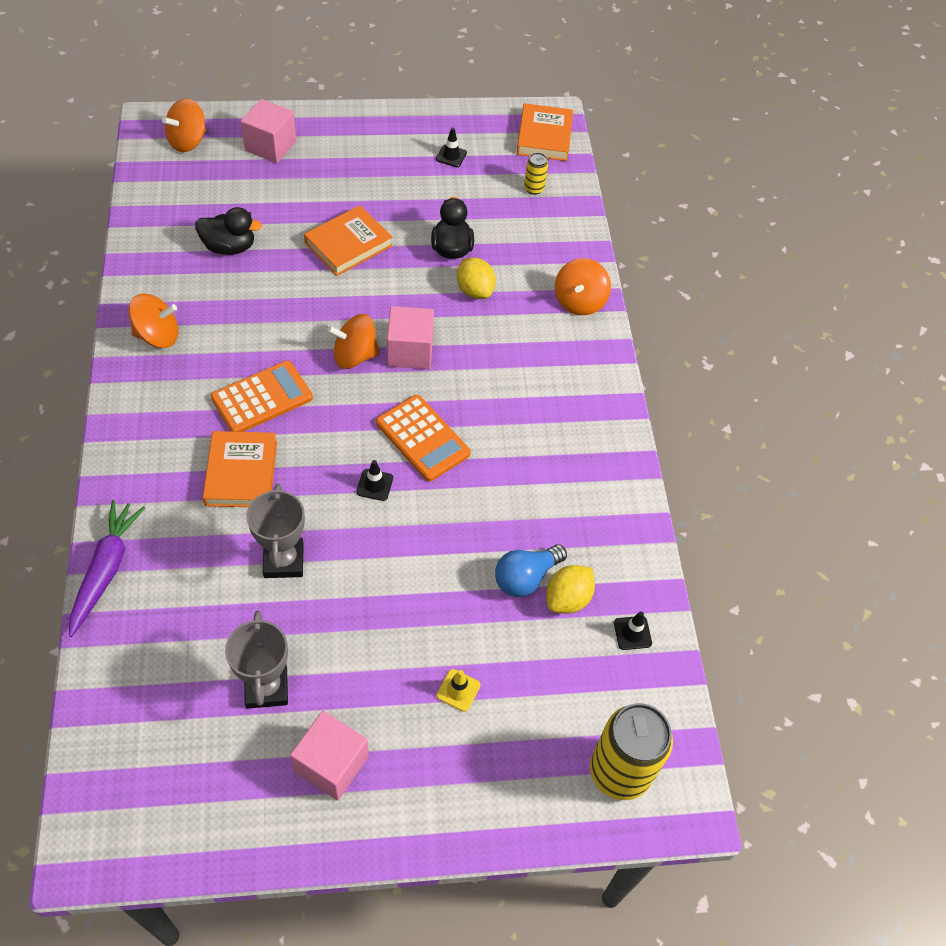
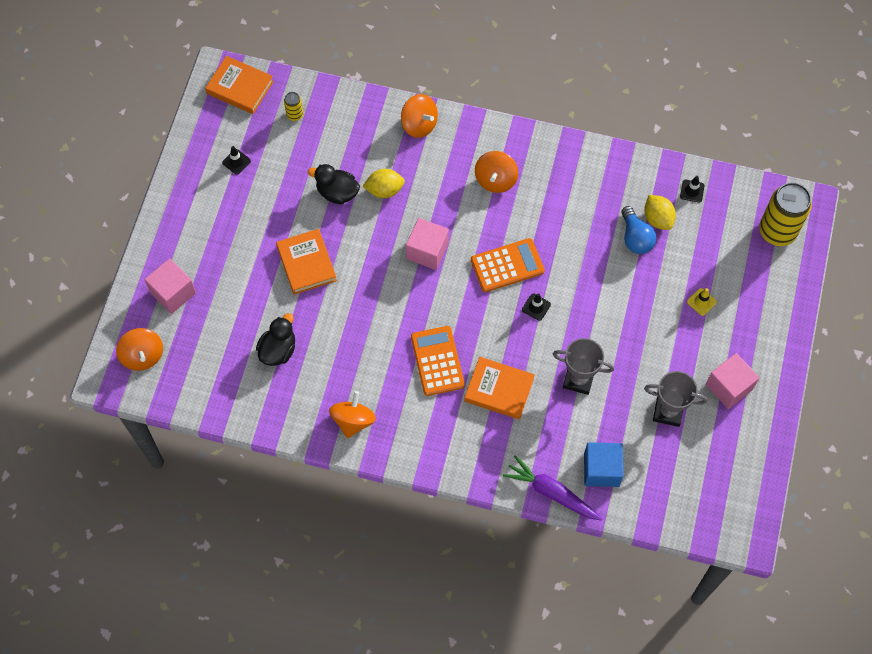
camera: 65 degrees left, 10 degrees up
(154, 622) = (601, 470): none -> blue cube
(354, 356) = (419, 289): orange spinning top -> orange spinning top (495, 180)

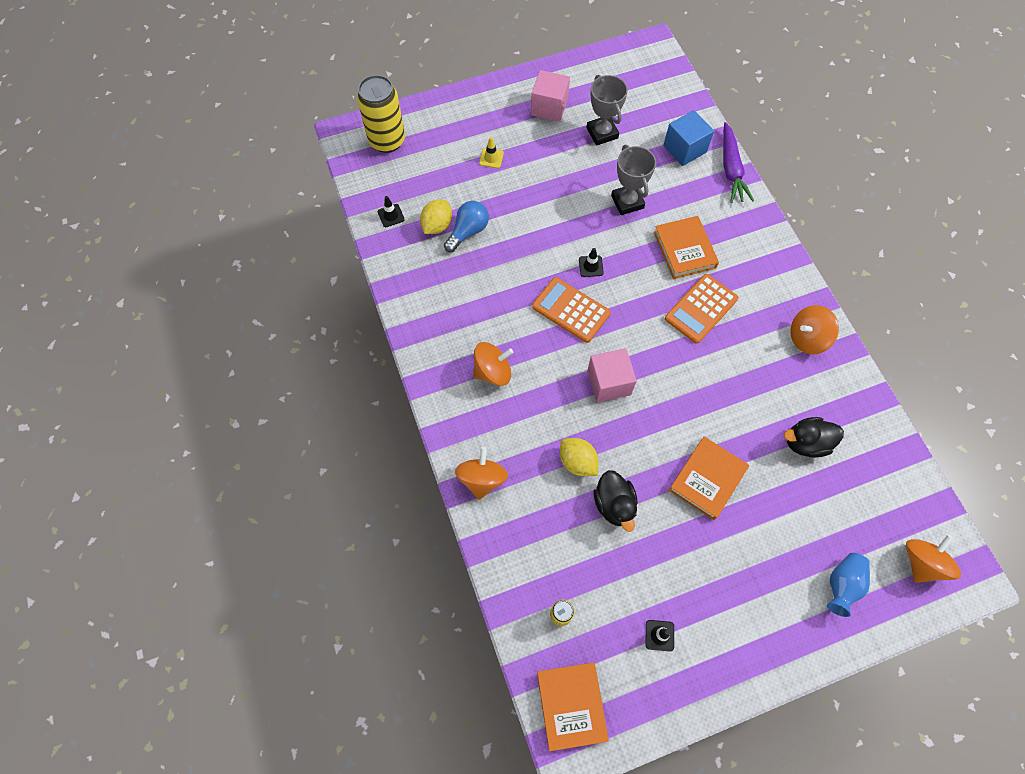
camera: 125 degrees left, 0 degrees up
(173, 293) = (842, 585): pink cube -> blue vase

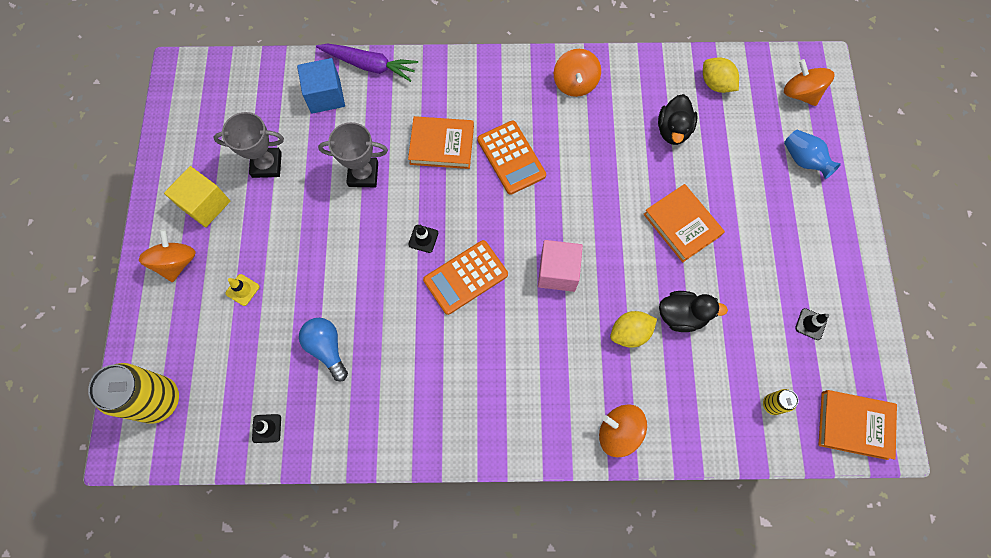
camera: 70 degrees left, 5 degrees up
(437, 225) = (304, 379): yellow lemon -> yellow lemon (716, 84)
(493, 371) = (505, 380): orange spinning top -> orange spinning top (176, 262)
(549, 107) = (205, 204): pink cube -> yellow cube

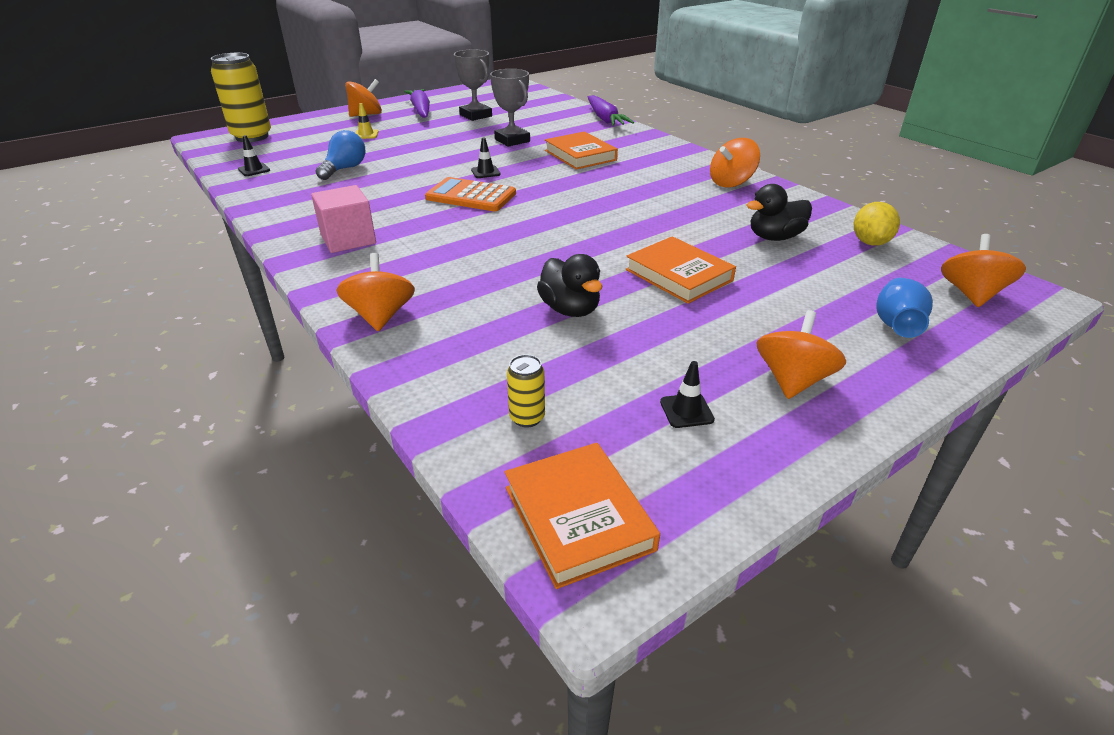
camera: 55 degrees right, 35 degrees down
(205, 204) = (421, 110): yellow cube -> purple carrot
(325, 96) = (557, 115): blue cube -> none
(511, 158) = (613, 180): orange calculator -> none
(558, 272) = (530, 230): pink cube -> pink cube (348, 239)
(630, 333) = (510, 286): yellow lemon -> none
(682, 225) = (679, 275): orange book -> orange book turned 60 degrees counterclockwise
(817, 254) = (792, 380): none -> orange spinning top

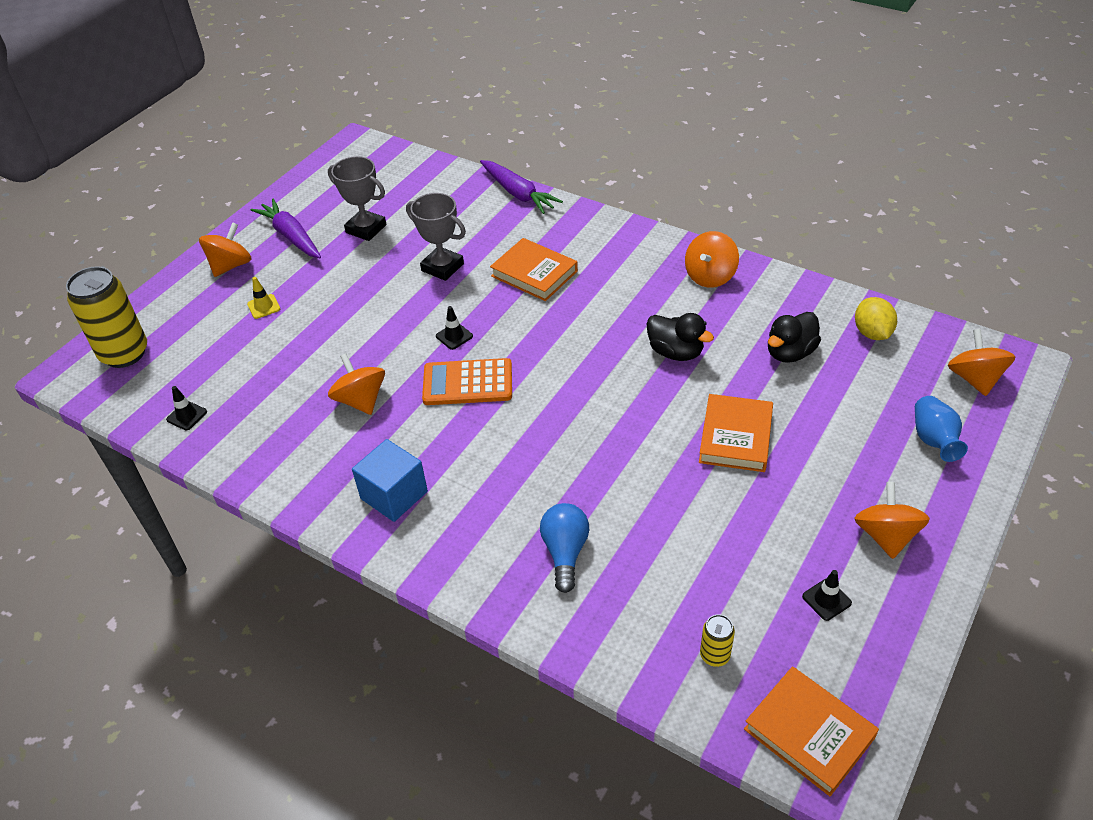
camera: 20 degrees left, 10 degrees up
(344, 169) = (293, 380): blue light bulb -> blue light bulb (565, 552)
(348, 239) = (394, 495): pink cube -> blue cube
(381, 316) = (511, 589): orange spinning top -> orange spinning top (361, 400)
(570, 309) = (670, 517): black duck -> black duck (675, 352)
(679, 275) = (735, 437): orange book -> orange book turned 75 degrees clockwise

